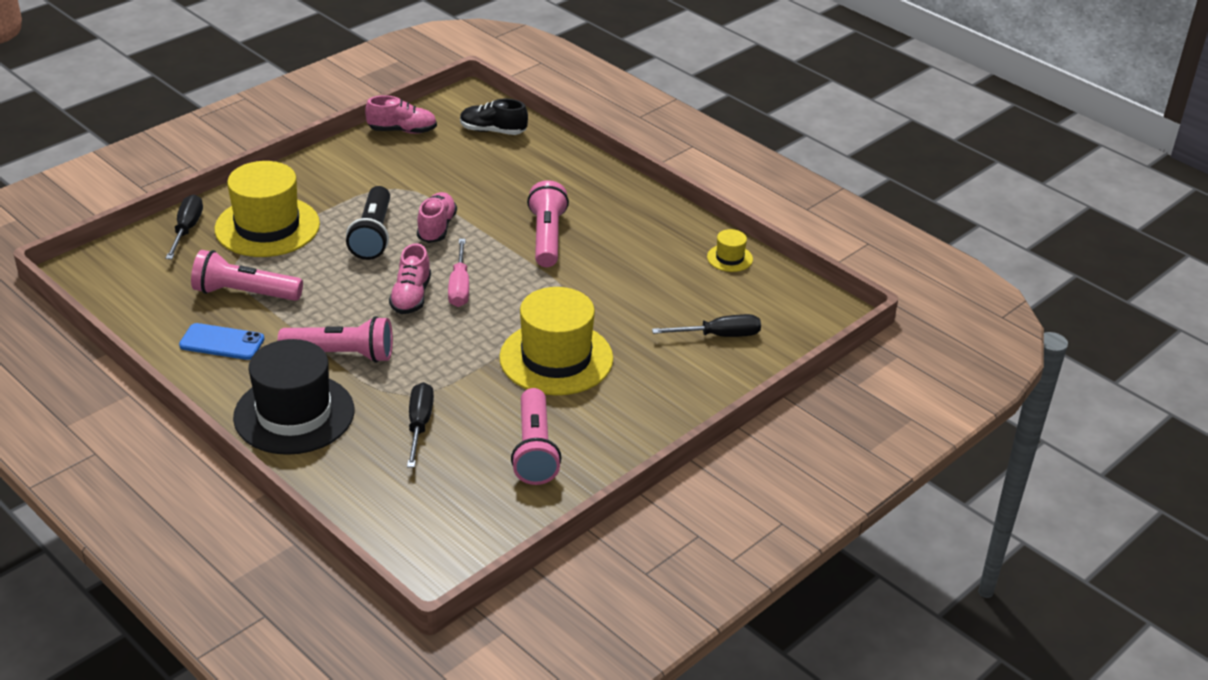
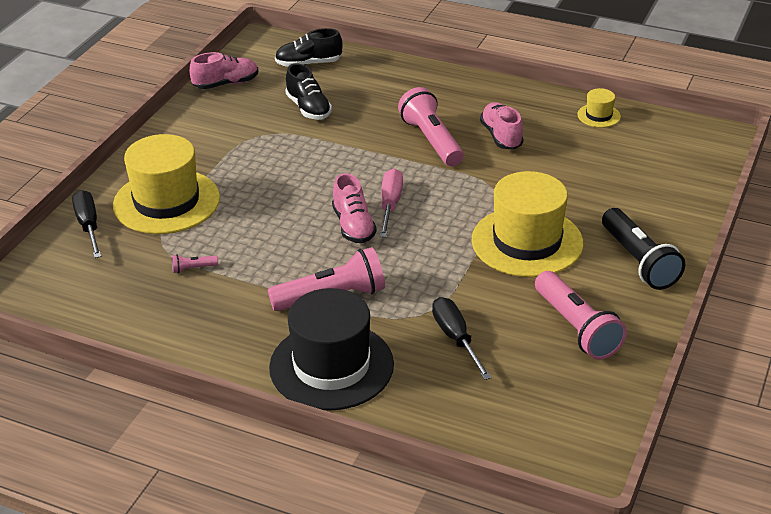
camera: 20 degrees left, 0 degrees up
(222, 342) = (207, 321): blue phone -> none
(244, 293) = (193, 268): pink flashlight -> pink flashlight, size x0.41
(373, 235) = (273, 182): black flashlight -> black flashlight (638, 261)
(436, 228) = (327, 159): pink shoe -> pink shoe (501, 136)
(458, 175) = (308, 108): none -> black shoe
(459, 287) = (390, 205): pink screwdriver -> pink screwdriver turned 150 degrees counterclockwise
(719, 335) = (645, 181): black screwdriver -> none

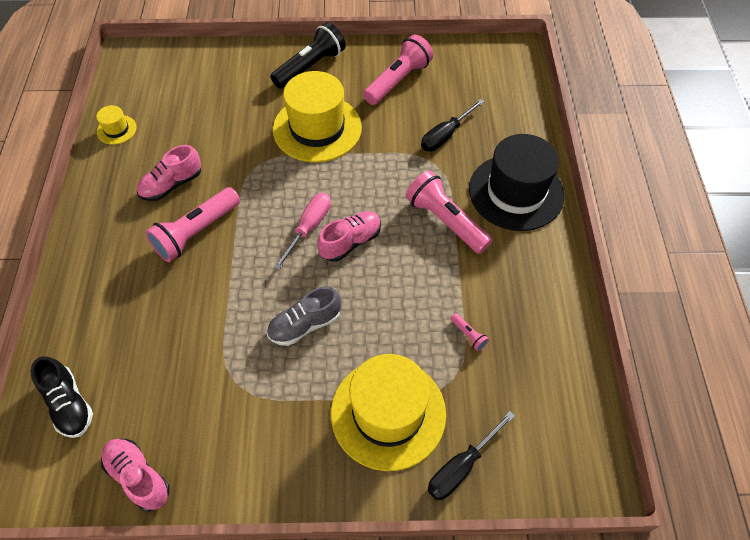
camera: 115 degrees left, 20 degrees up
(285, 179) = (305, 325): none -> grey shoe
(308, 108) = (169, 360): black shoe -> none
(390, 205) = (309, 227): pink screwdriver -> pink screwdriver turned 135 degrees clockwise

